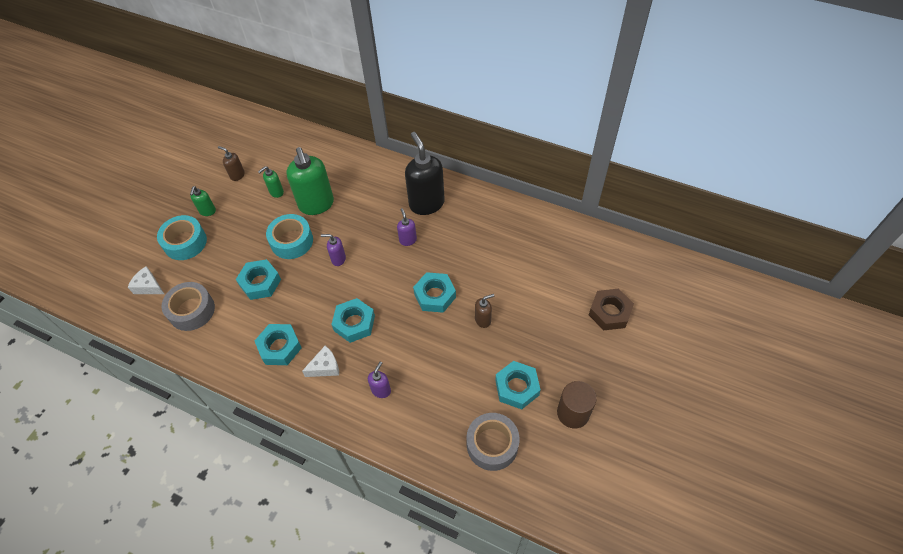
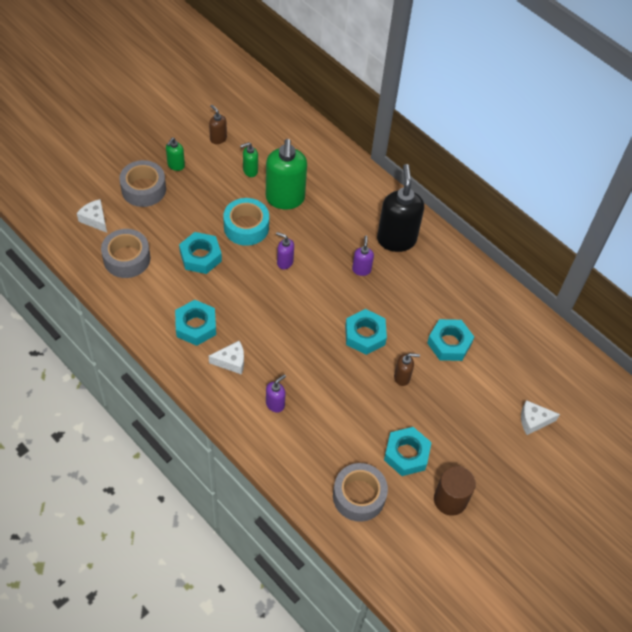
camera: 15 degrees right, 0 degrees up
(185, 242) = (143, 189): turquoise tape -> grey tape
(354, 323) = (275, 331): turquoise nut -> turquoise nut (449, 343)
(609, 312) = (533, 421): brown nut -> white cheese

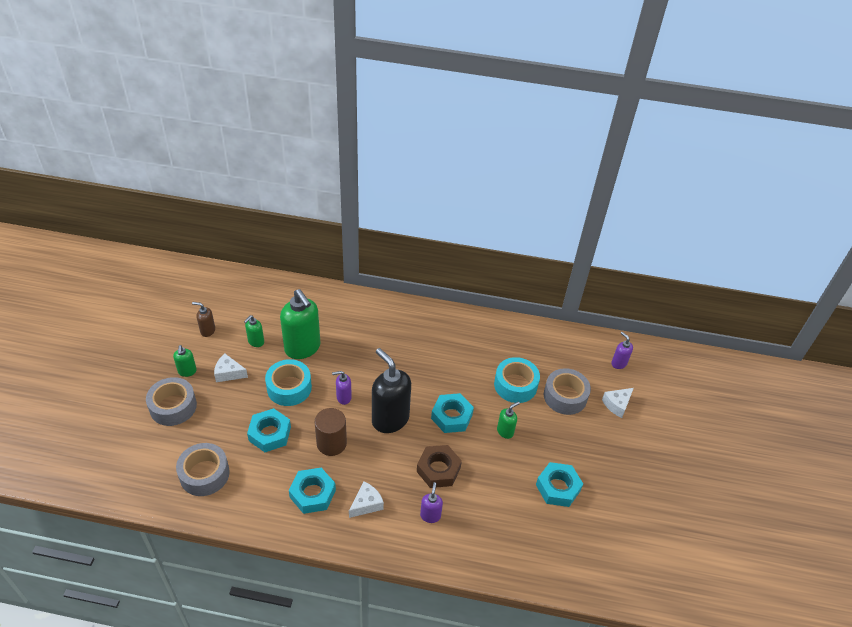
camera: 35 degrees left, 10 degrees down
(95, 219) = (147, 458): white cheese -> white cheese (228, 373)
(314, 372) = (438, 469): none -> brown nut
(359, 496) = (553, 545): grey tape -> grey tape (565, 396)
(361, 269) = (407, 368): purple soap dispenser -> purple soap dispenser (618, 363)
(396, 239) = (413, 331): black soap dispenser -> black soap dispenser (390, 419)
(402, 377) = (505, 431): brown soap dispenser -> green soap dispenser
(449, 343) = (515, 385): turquoise nut -> turquoise tape
(450, 500) = (616, 501): brown cylinder -> brown cylinder (331, 443)

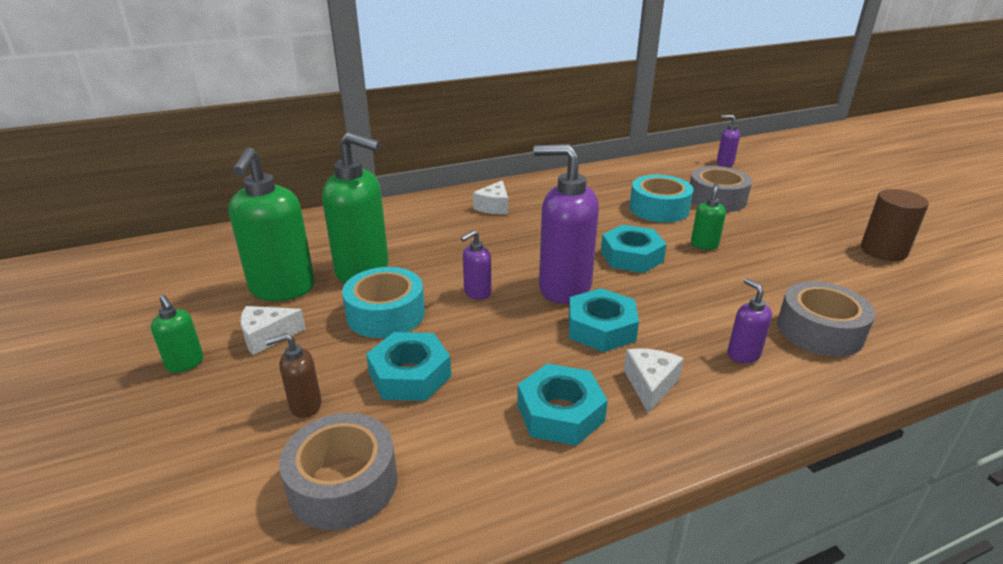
camera: 30 degrees left, 15 degrees down
(173, 406) = (193, 418): grey tape -> grey tape (819, 331)
(207, 331) = (185, 306): brown soap dispenser -> brown soap dispenser (305, 405)
(256, 342) = (282, 289): green soap dispenser -> green soap dispenser, size x2.12
(331, 443) = (517, 343): brown cylinder -> brown cylinder (883, 250)
(390, 419) = (564, 288): black soap dispenser -> purple soap dispenser
(438, 469) = (685, 307): brown nut -> none
(558, 487) = (824, 264): turquoise nut -> turquoise nut (601, 328)
(617, 405) = (769, 187): white cheese -> white cheese (494, 207)

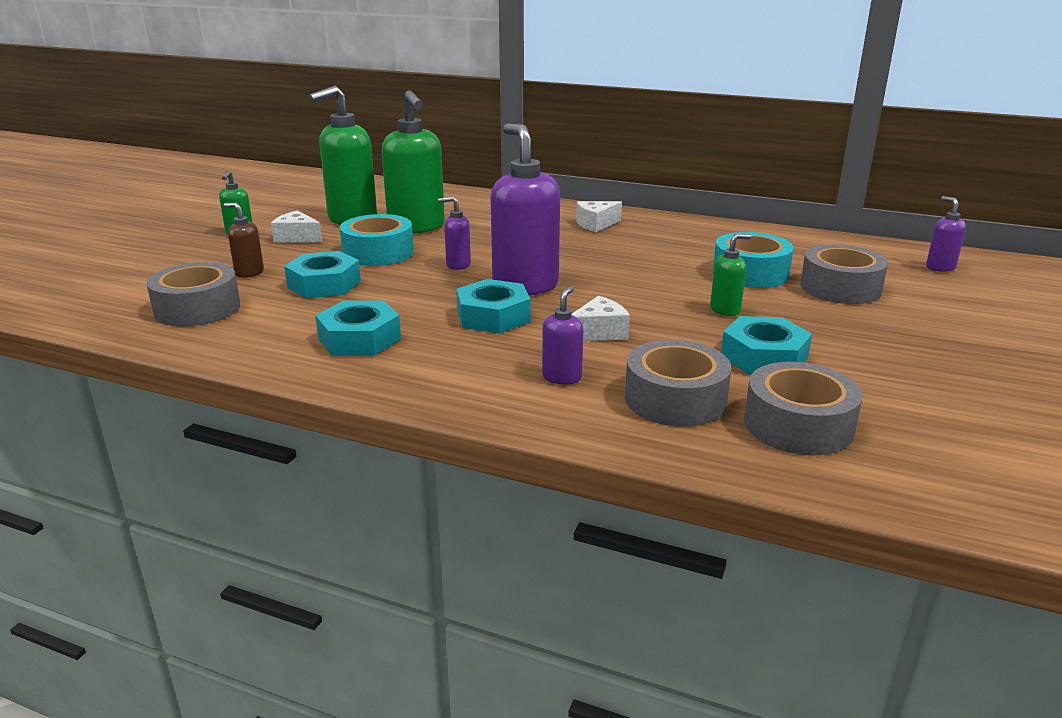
camera: 45 degrees right, 5 degrees down
(631, 256) = (632, 291): turquoise nut -> turquoise nut (764, 357)
(650, 385) = (448, 356): white cheese -> white cheese (599, 332)
(883, 250) = (941, 392): brown cylinder -> none
(890, 311) = (798, 425): none -> grey tape

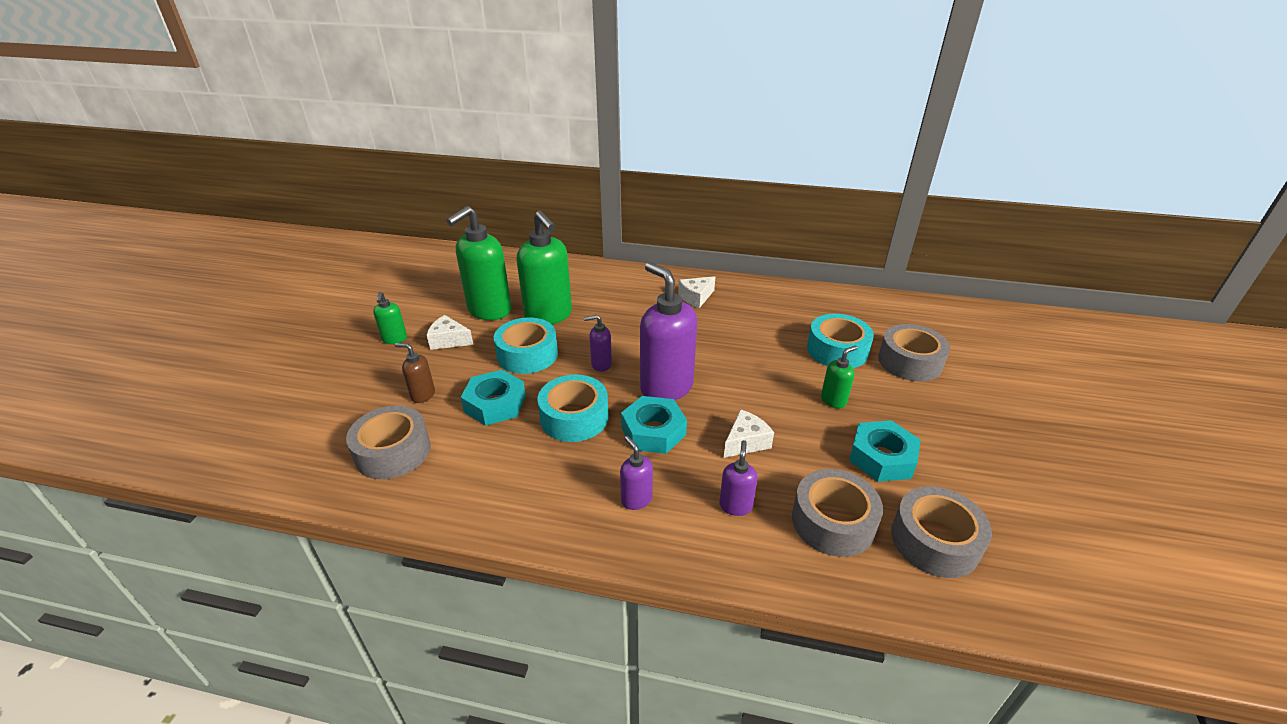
camera: 10 degrees left, 10 degrees up
(359, 339) = (551, 476): turquoise nut -> none
(407, 300) = (574, 417): none -> turquoise tape
(940, 267) = (973, 327): purple soap dispenser -> purple soap dispenser (636, 499)

